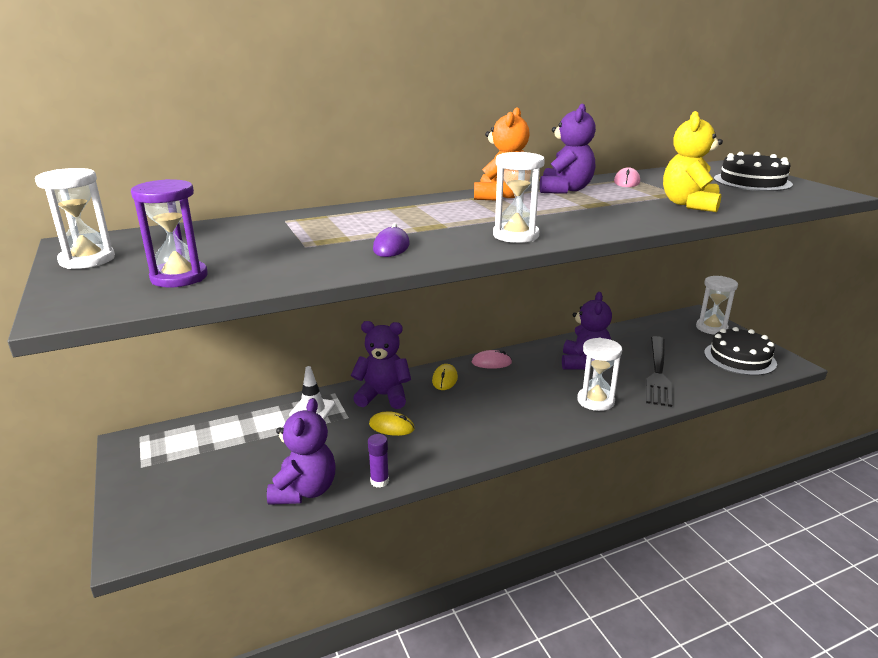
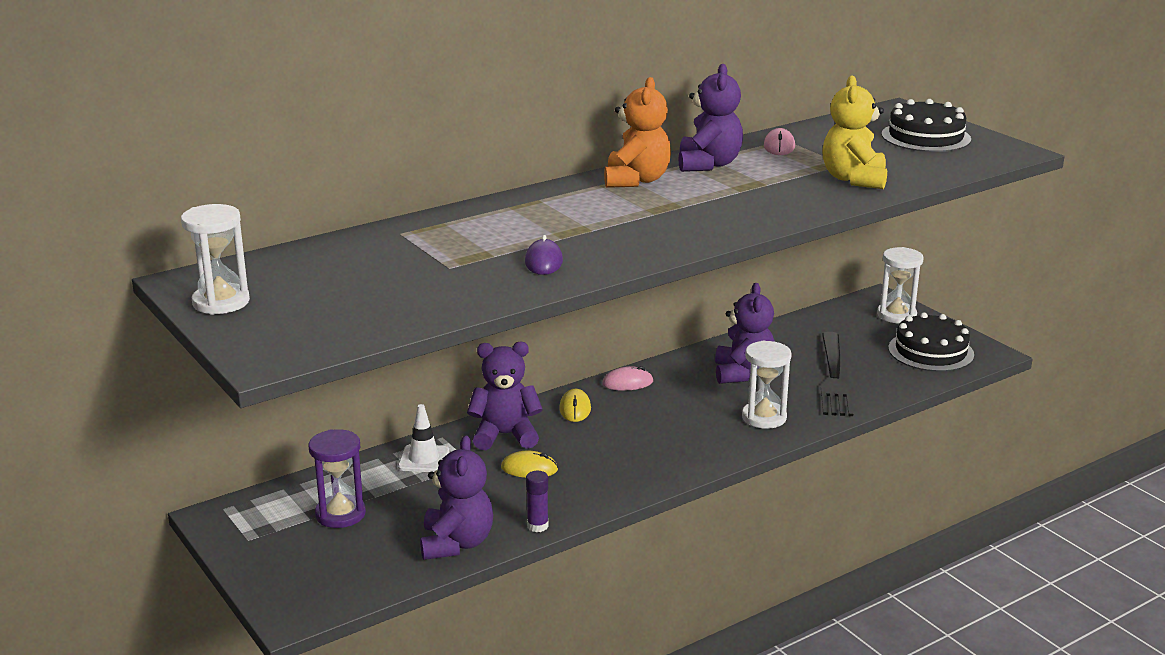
camera: 10 degrees left, 0 degrees up
(179, 277) = (343, 315): purple hourglass -> purple hourglass (340, 514)
(515, 235) = (671, 237): white hourglass -> none

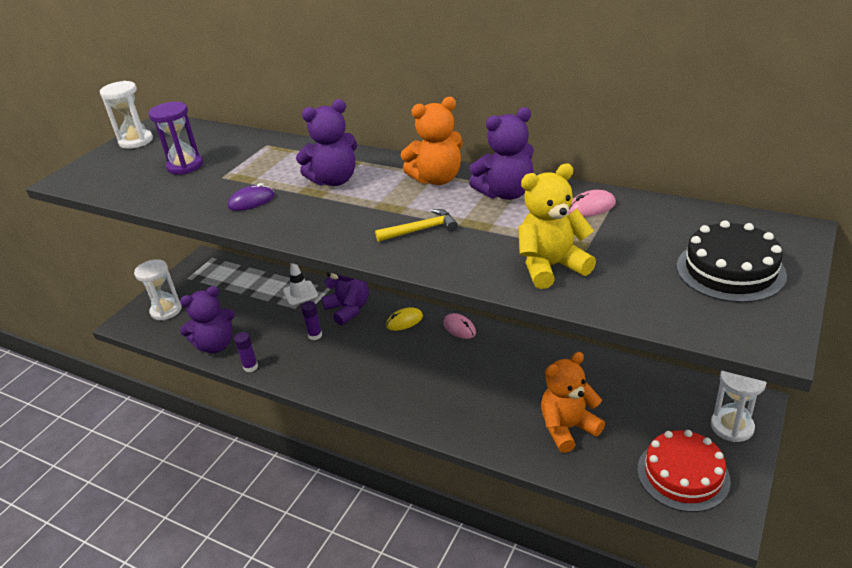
camera: 65 degrees right, 10 degrees up
(340, 514) = (225, 293): purple hourglass -> purple hourglass (185, 166)
(529, 469) = (315, 335): yellow mouse -> purple glue stick
(727, 206) = (421, 230): none -> yellow hammer
(743, 373) = (525, 376): purple teddy bear -> purple teddy bear (334, 180)
(764, 417) = (465, 413): white hourglass -> white hourglass (166, 310)
(834, 377) = (567, 428): black fork -> orange teddy bear
(931, 351) = (683, 474): black cake -> red cake

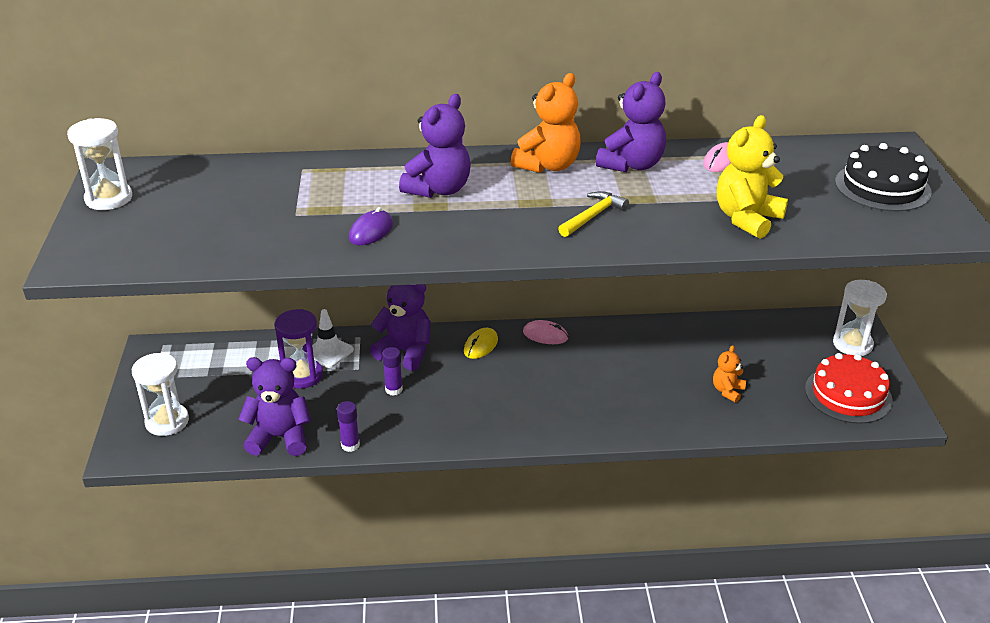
camera: 35 degrees left, 0 degrees up
(185, 166) = (227, 212): purple hourglass -> purple hourglass (302, 376)
(215, 345) = (280, 437): purple teddy bear -> purple teddy bear turned 120 degrees counterclockwise
(567, 428) = (727, 391): orange teddy bear -> orange teddy bear, size x0.55

